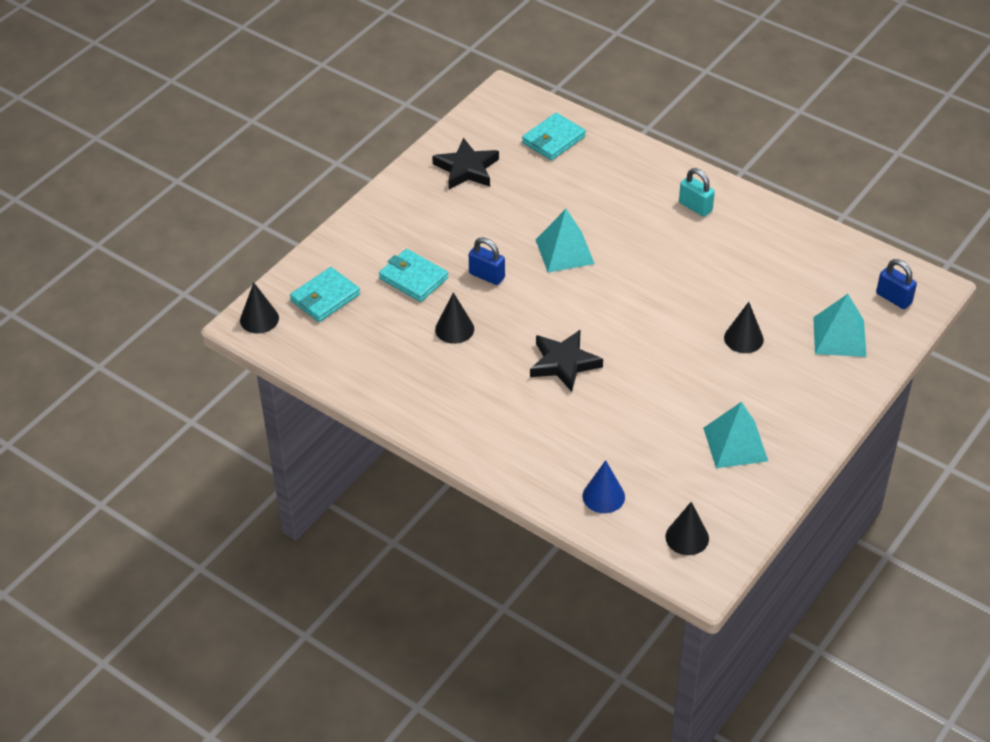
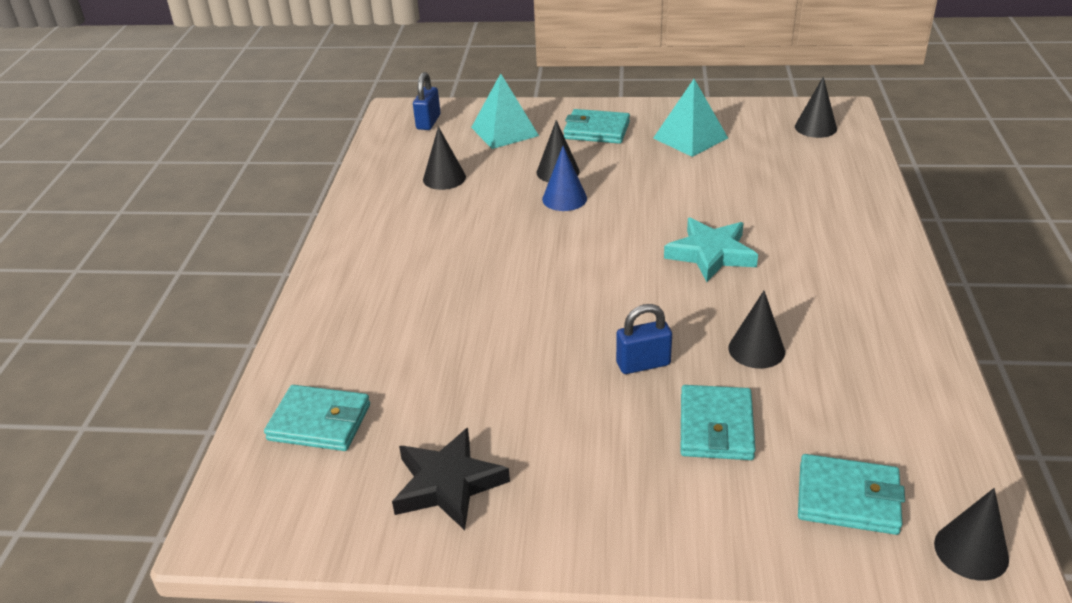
camera: 120 degrees left, 10 degrees down
(487, 276) = (643, 364): blue padlock -> blue padlock turned 75 degrees clockwise
(564, 251) = (540, 321): turquoise pyramid -> none
(564, 363) = (711, 254): black star -> turquoise star
(603, 496) = (834, 175): blue cone -> blue cone (564, 198)
(695, 207) = (380, 259): turquoise padlock -> none
(785, 273) = (444, 178): none -> black cone
(796, 393) = (596, 130): none -> turquoise wallet

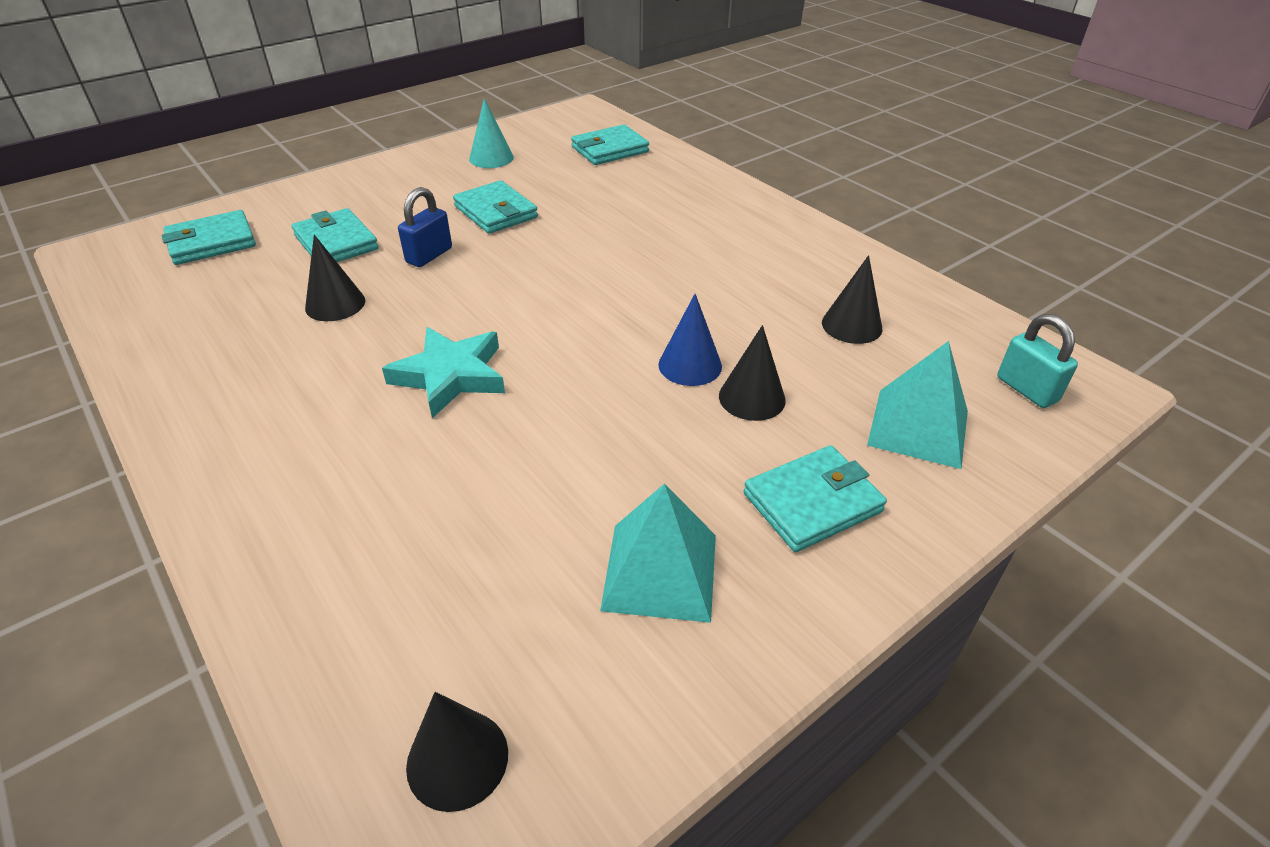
camera: 135 degrees right, 5 degrees up
(428, 122) = (1026, 389): blue padlock -> turquoise padlock
(448, 484) = (491, 158): black star -> turquoise cone
(536, 388) = (496, 212): none -> turquoise wallet
(971, 551) = (111, 249): black cone -> none

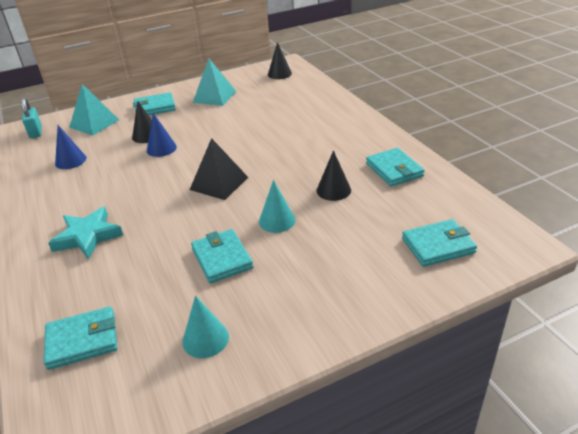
camera: 165 degrees left, 5 degrees down
(336, 242) = (343, 238): turquoise wallet -> turquoise wallet (394, 170)
(429, 255) = (277, 220): blue padlock -> turquoise cone
(450, 375) = (271, 151): turquoise star -> turquoise star (87, 236)
(536, 302) = (219, 183): none -> black pyramid
(851, 325) = (70, 160): black cone -> blue cone

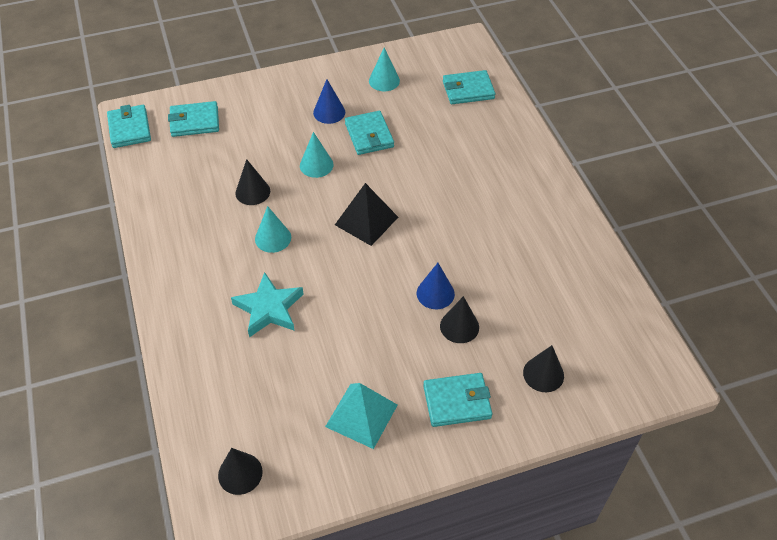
camera: 175 degrees left, 15 degrees up
(36, 132) = (626, 368): turquoise padlock -> none
(70, 160) = (548, 291): blue cone -> blue cone (329, 112)
(87, 236) = (491, 174): turquoise star -> turquoise star (269, 308)
(94, 123) = (543, 374): turquoise pyramid -> black cone
(300, 162) = (273, 238): none -> turquoise cone
(394, 170) = (180, 208): turquoise wallet -> turquoise wallet (129, 129)

